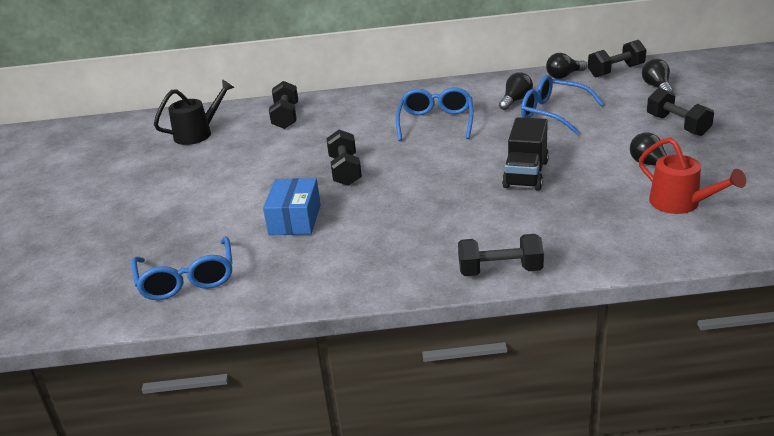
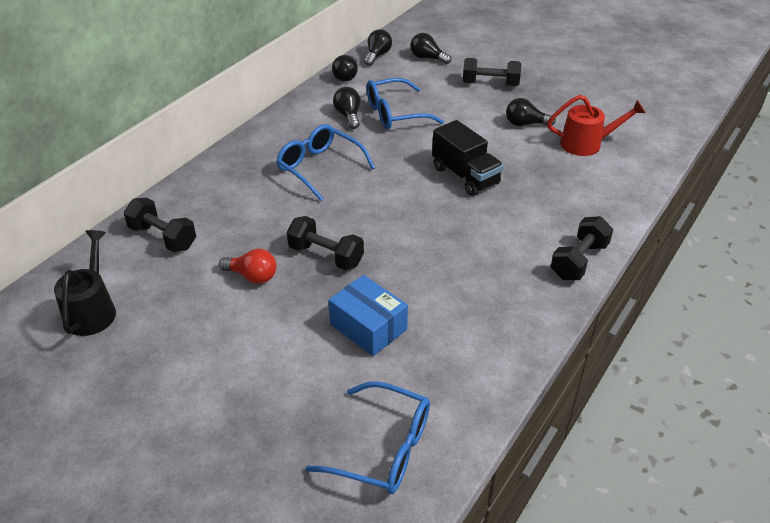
camera: 55 degrees left, 10 degrees up
(289, 159) = (252, 276): none -> red light bulb
(616, 71) = (377, 56): black dumbbell -> black light bulb

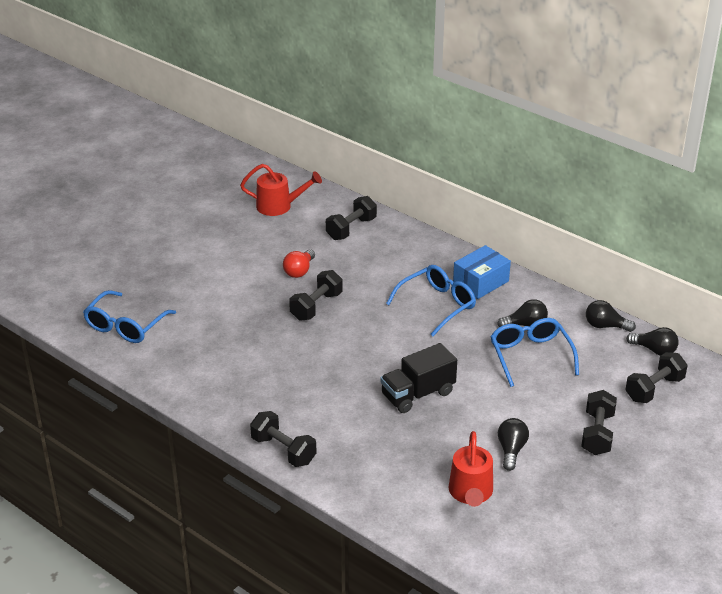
camera: 95 degrees right, 5 degrees down
(92, 309) = (279, 206): black watering can -> red watering can
(368, 327) = (233, 324): blue box -> blue box (480, 282)
(427, 58) = (654, 389): black light bulb -> black dumbbell

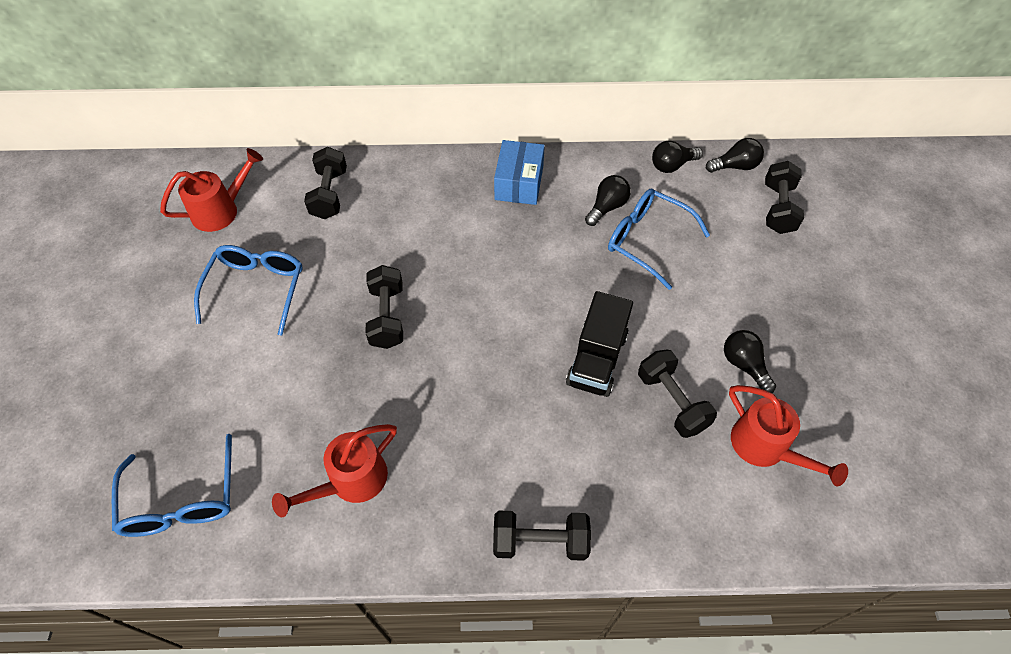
camera: 40 degrees left, 20 degrees up
(214, 367) = (350, 482): none -> red watering can
(299, 271) = (324, 282): red light bulb -> none
(437, 305) = (506, 235): blue glasses -> blue glasses (257, 289)
(597, 434) = (789, 291): black dumbbell -> black dumbbell (672, 401)

